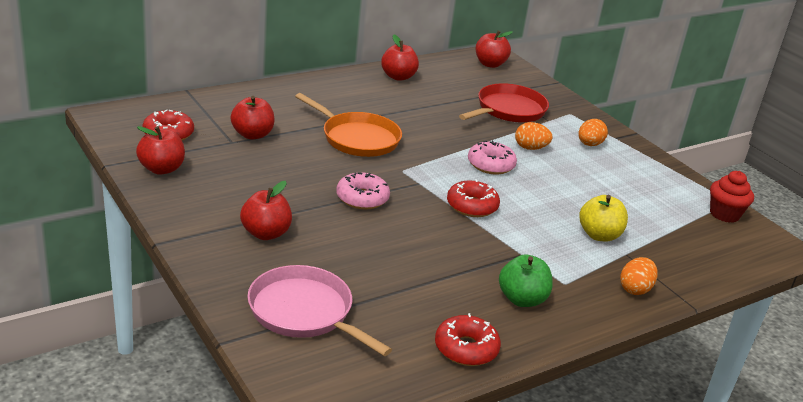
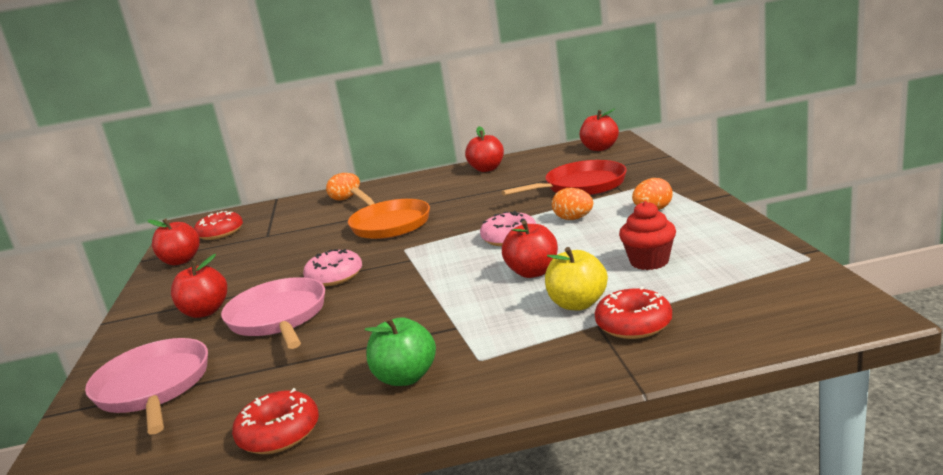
camera: 30 degrees right, 10 degrees down
(252, 135) = (292, 228): red apple -> red apple (533, 272)
(351, 241) = (278, 317): none -> pink pan
(472, 206) = (446, 279): red donut -> red donut (633, 324)
(635, 289) = (571, 366): orange egg -> orange egg (345, 198)
(724, 214) = (788, 274): red cupcake -> red cupcake (649, 262)

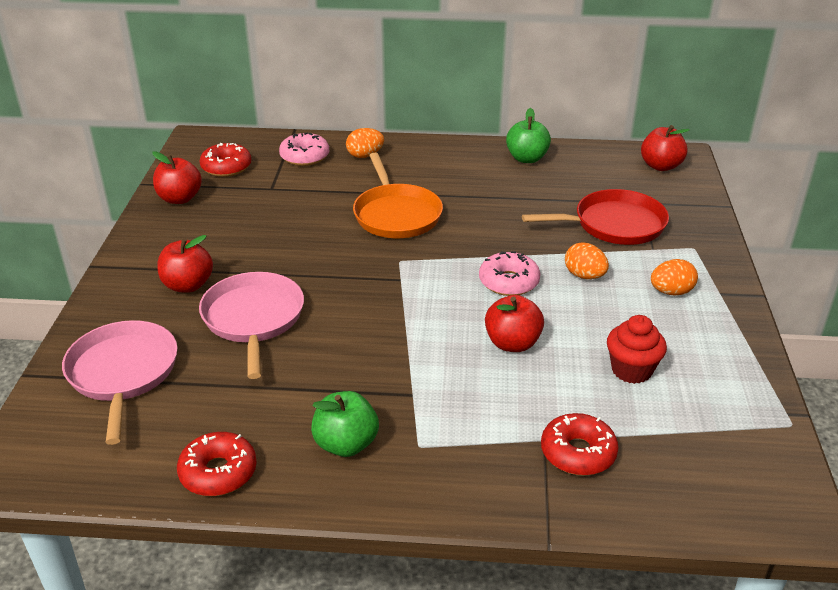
camera: 10 degrees right, 15 degrees up
(334, 276) = (321, 278): pink donut -> pink donut (304, 157)
(487, 169) = (527, 158): red apple -> green apple
(577, 304) = (537, 405): yellow apple -> none

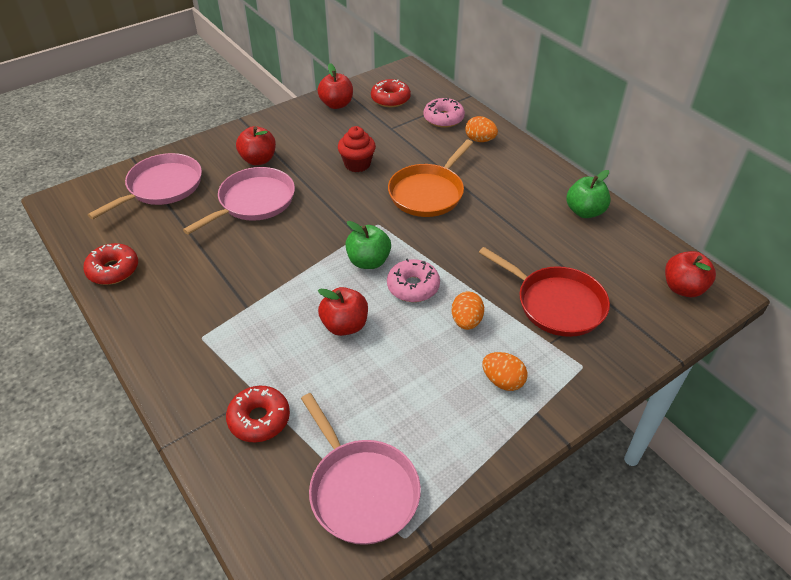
camera: 50 degrees right, 10 degrees up
(346, 444) = (176, 305): green apple -> green apple (368, 261)
(631, 370) = (377, 404): red cupcake -> red cupcake (357, 164)
(722, 426) = (361, 490): none -> pink pan

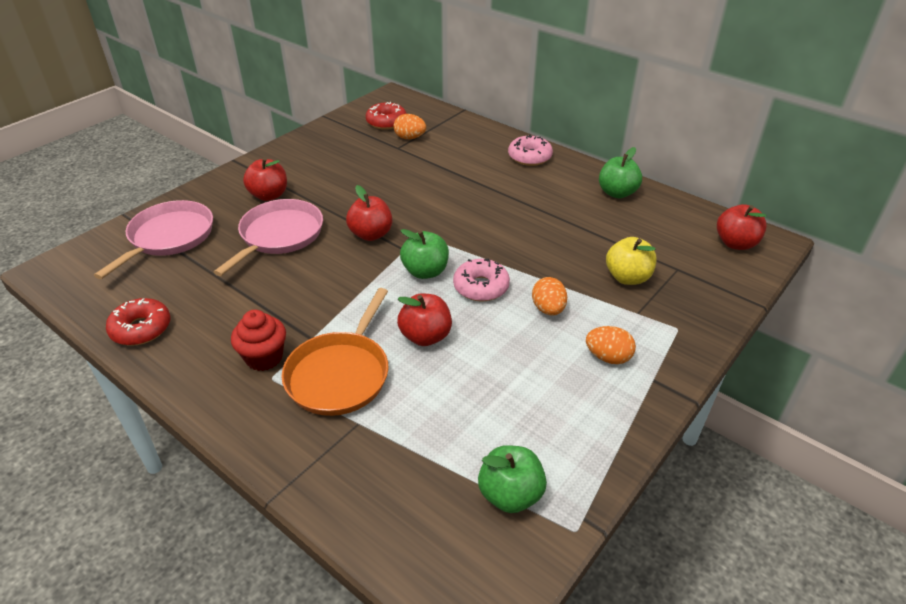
camera: 15 degrees left, 5 degrees down
(259, 419) = (369, 447): red donut -> none
(336, 104) = (332, 134): red apple -> red apple (371, 234)
(357, 164) = (376, 184): red cupcake -> red cupcake (264, 357)
(361, 490) = (510, 494): pink pan -> green apple
(428, 193) = (460, 199): orange pan -> orange pan (340, 374)
(443, 118) = (447, 132): pink donut -> pink donut (529, 157)
(480, 140) = (490, 146): orange egg -> orange egg (410, 138)
(556, 304) = (627, 277): red pan -> yellow apple

